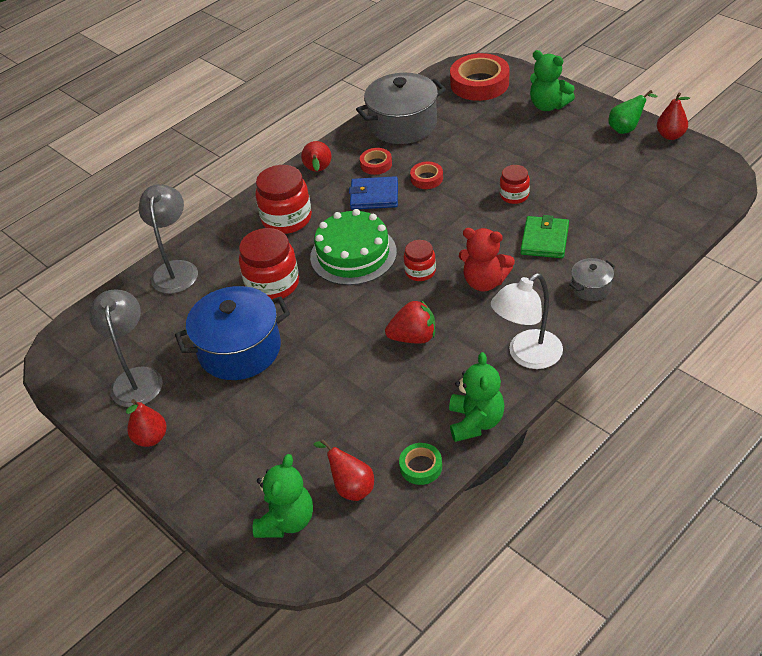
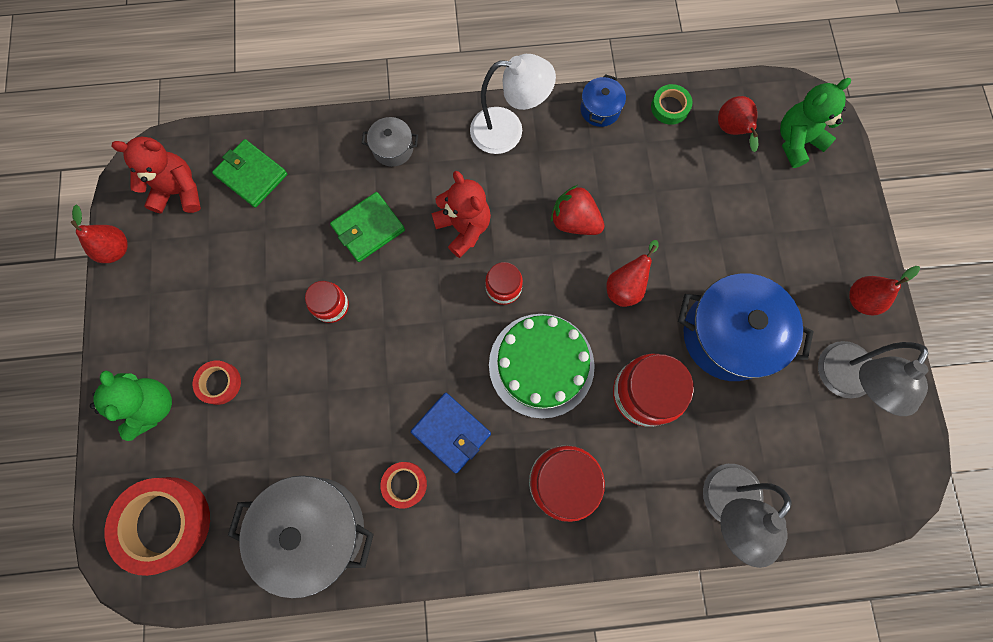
camera: 145 degrees left, 30 degrees up
(318, 171) = (470, 534): red pear -> red pear (625, 286)
(426, 178) = (380, 409): red tape -> red tape (219, 383)
(475, 422) = (600, 109): green teddy bear -> blue pot
(626, 129) = (135, 297): green pear -> none
(655, 213) = (251, 175): none -> green wallet
(683, 177) = (179, 191): none -> red teddy bear

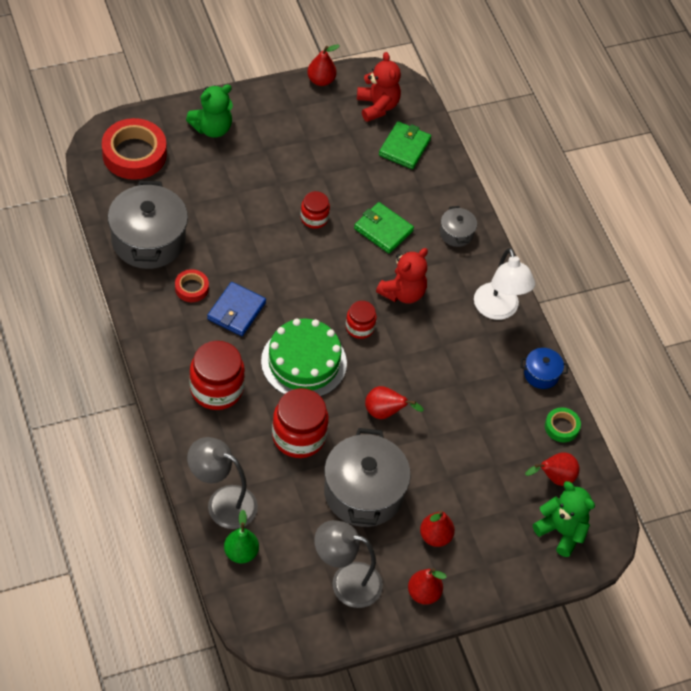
camera: 70 degrees right, 20 degrees down
(219, 383) = (238, 163): red tape -> none
(574, 221) = (432, 369): red strawberry -> none
(728, 335) = (363, 492): blue pot -> grey pot
(792, 270) = (435, 536): none -> red pear
(795, 496) = (241, 553): none -> green pear

